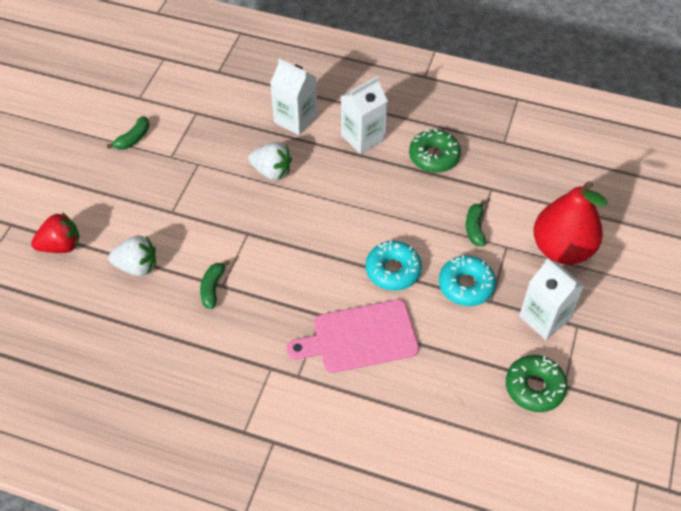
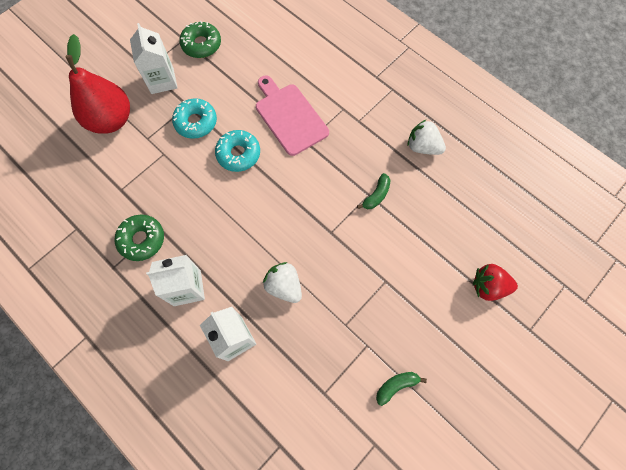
camera: 155 degrees left, 15 degrees up
(137, 266) = (429, 239): white strawberry -> white strawberry (423, 147)
(360, 337) = (289, 116): pink cutting board -> pink cutting board turned 135 degrees counterclockwise
(475, 228) = (158, 162): green banana -> none

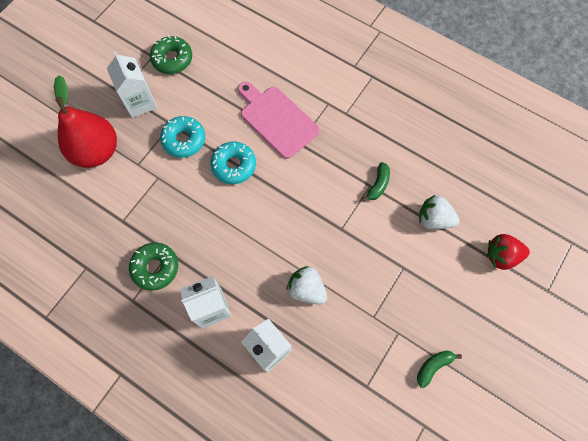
camera: 10 degrees left, 0 degrees up
(423, 147) = (413, 129): white strawberry -> white strawberry (434, 219)

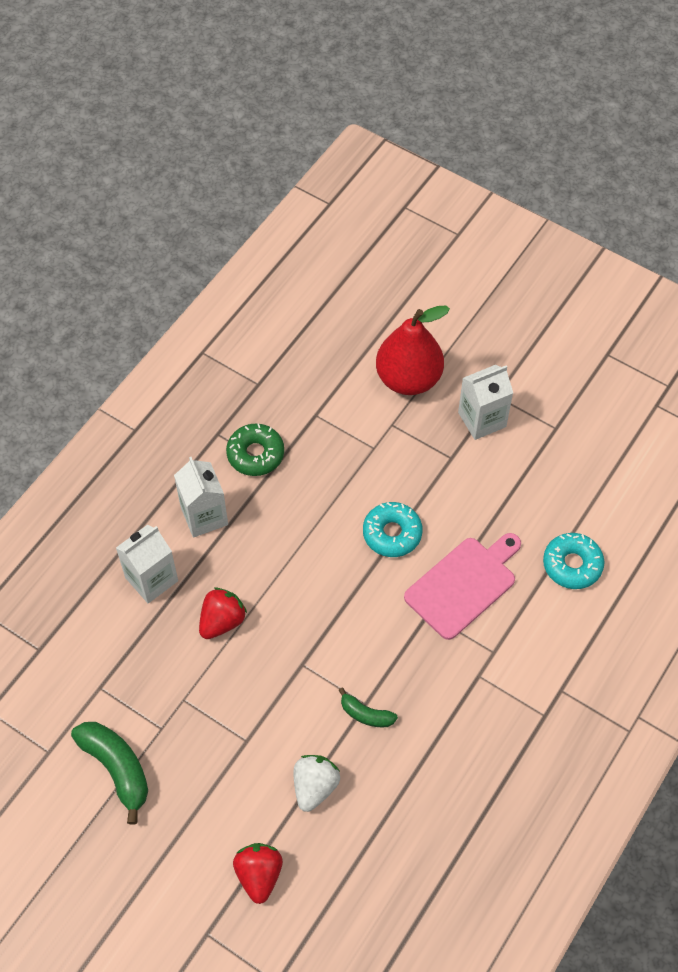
camera: 90 degrees right, 10 degrees down
(172, 59) = (553, 452): green donut -> none
(184, 140) = (428, 473): turquoise donut -> turquoise donut (572, 565)
(306, 289) = (222, 621): white strawberry -> red strawberry
(433, 366) = (117, 768): green banana -> green banana, size x1.78

